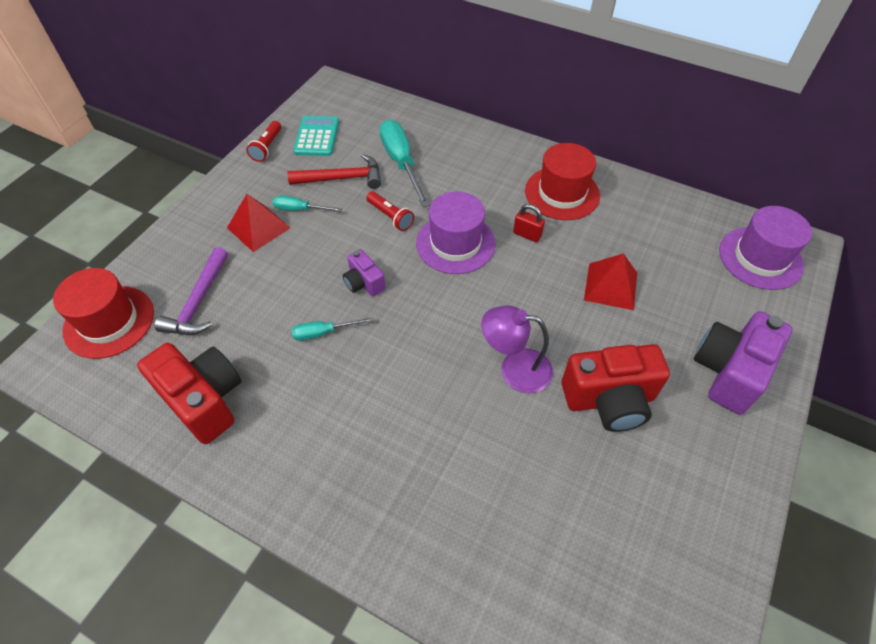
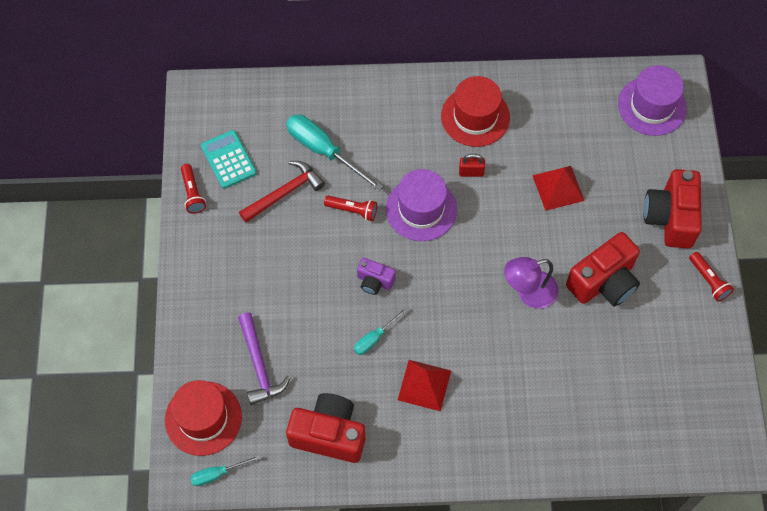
camera: 30 degrees left, 10 degrees up
(258, 227) = (252, 276): red pyramid -> red pyramid (424, 385)
(300, 209) = (273, 242): turquoise screwdriver -> turquoise screwdriver (217, 474)
(729, 372) = (670, 218): purple camera -> red camera
(746, 463) = (708, 280): none -> red flashlight

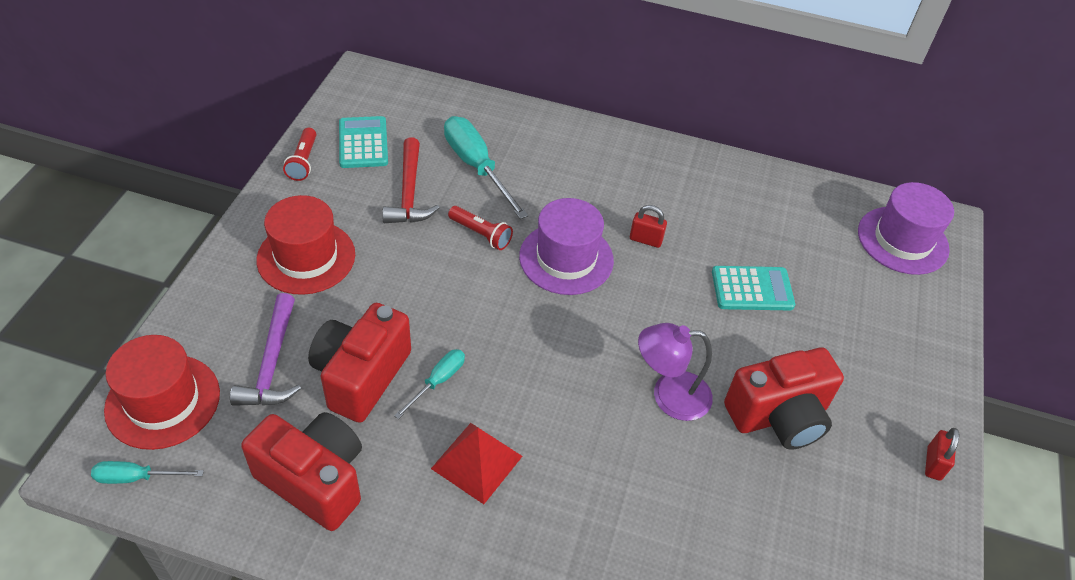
camera: 15 degrees right, 15 degrees down
(284, 193) = (409, 192): red hammer -> red hammer turned 105 degrees clockwise
(374, 281) = (470, 317): purple camera -> none
(374, 338) = (438, 381): turquoise screwdriver -> turquoise screwdriver turned 150 degrees clockwise
(475, 117) = (673, 187): red hat -> red hat (306, 257)
(558, 188) = (752, 289): red pyramid -> turquoise calculator
(670, 218) = (896, 369): red camera -> red camera (361, 376)
(708, 280) = (933, 463): red flashlight -> red padlock

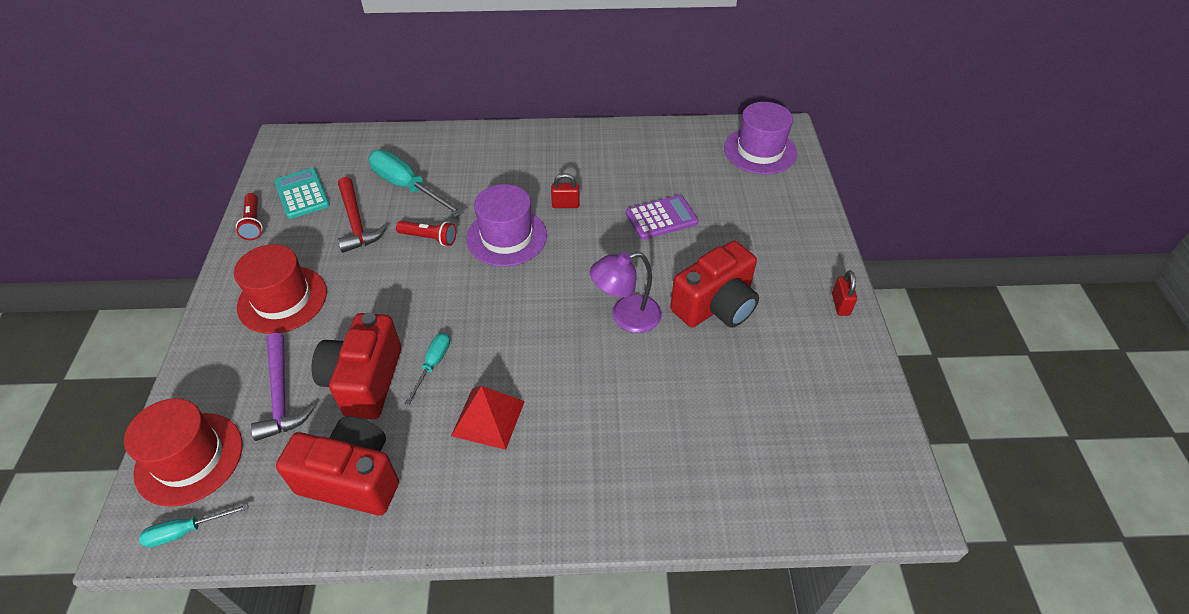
camera: 15 degrees left, 0 degrees up
(752, 289) = (661, 218): turquoise calculator -> purple calculator

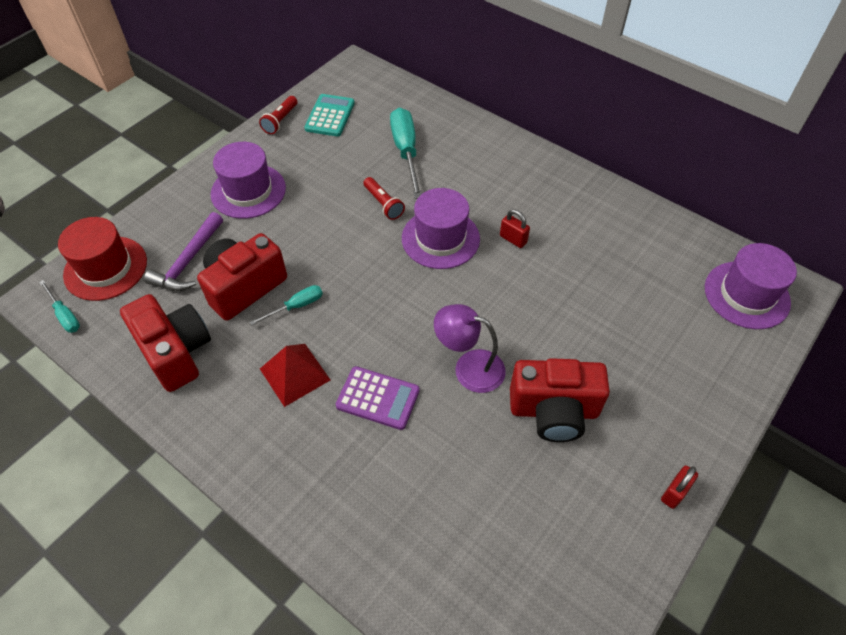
camera: 40 degrees right, 5 degrees up
(186, 531) = (65, 315): turquoise screwdriver -> turquoise screwdriver turned 150 degrees counterclockwise
(282, 299) = (248, 191): red hat -> purple hat
(356, 222) = (345, 160): red hammer -> none
(661, 218) = (584, 301): purple calculator -> purple calculator (378, 398)

